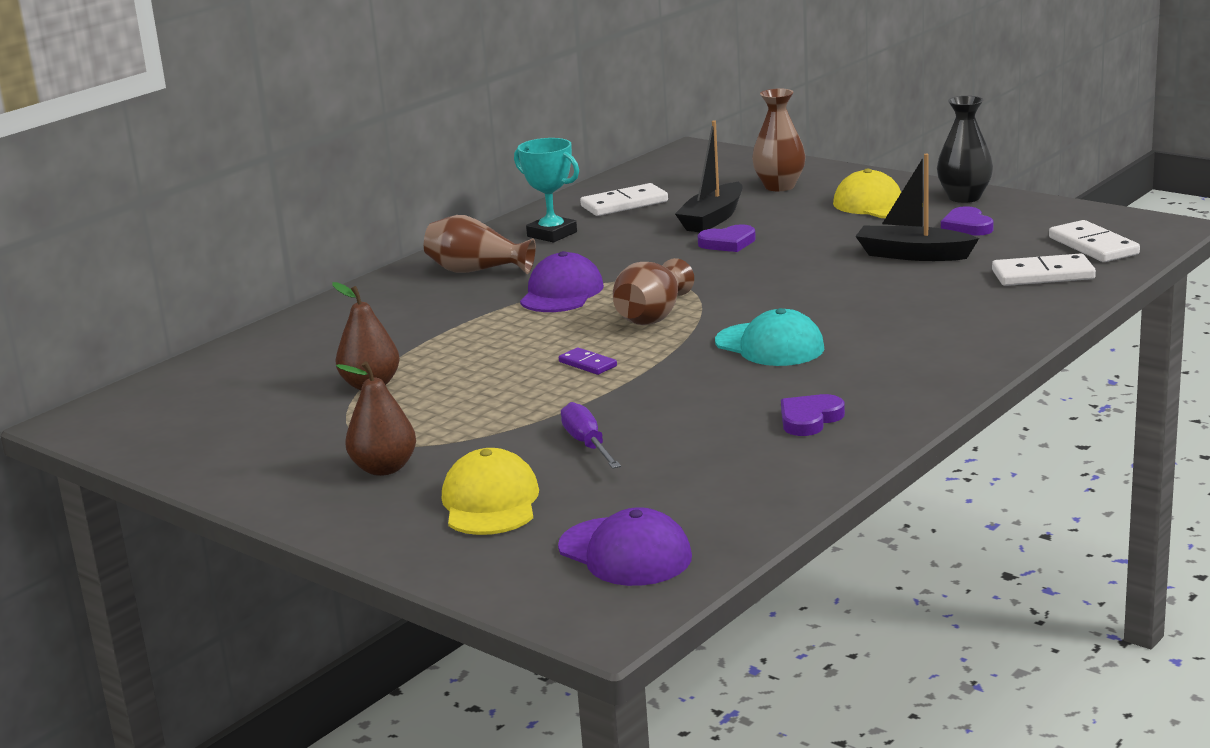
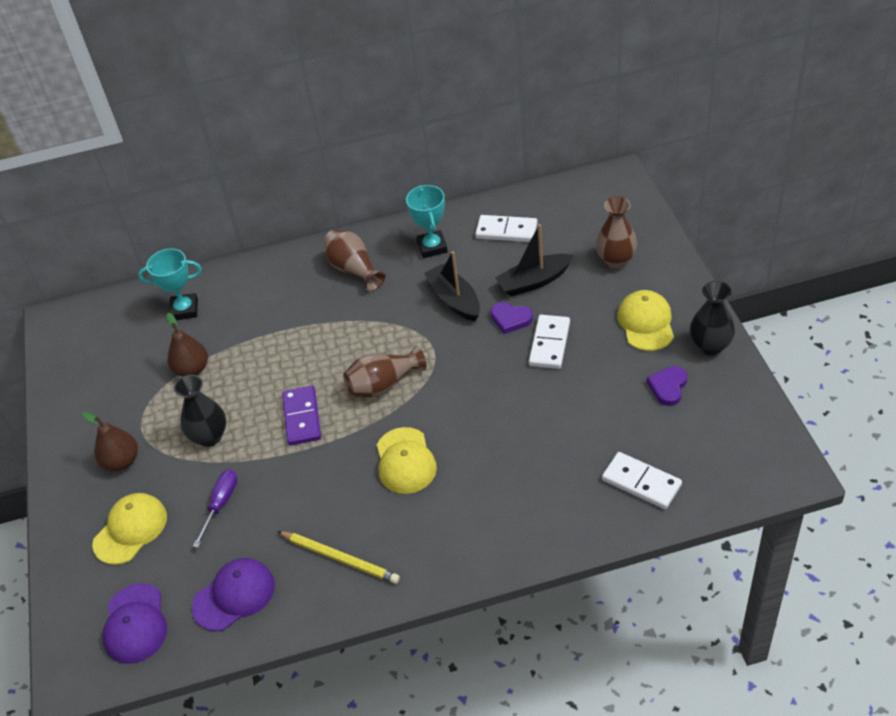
camera: 40 degrees right, 25 degrees up
(281, 356) = (184, 310): none -> turquoise trophy
(484, 413) = (209, 437): none -> black vase
(561, 293) = (368, 325): purple cap -> purple cap (234, 595)
(588, 364) = (302, 417): purple domino -> purple domino, size x1.77
(769, 345) = (405, 461): turquoise cap -> yellow cap
(809, 419) = (340, 558): purple heart -> yellow pencil
(913, 255) = (595, 404): black boat -> black boat (454, 300)
(1093, 246) = (715, 466): white domino -> white domino (549, 344)

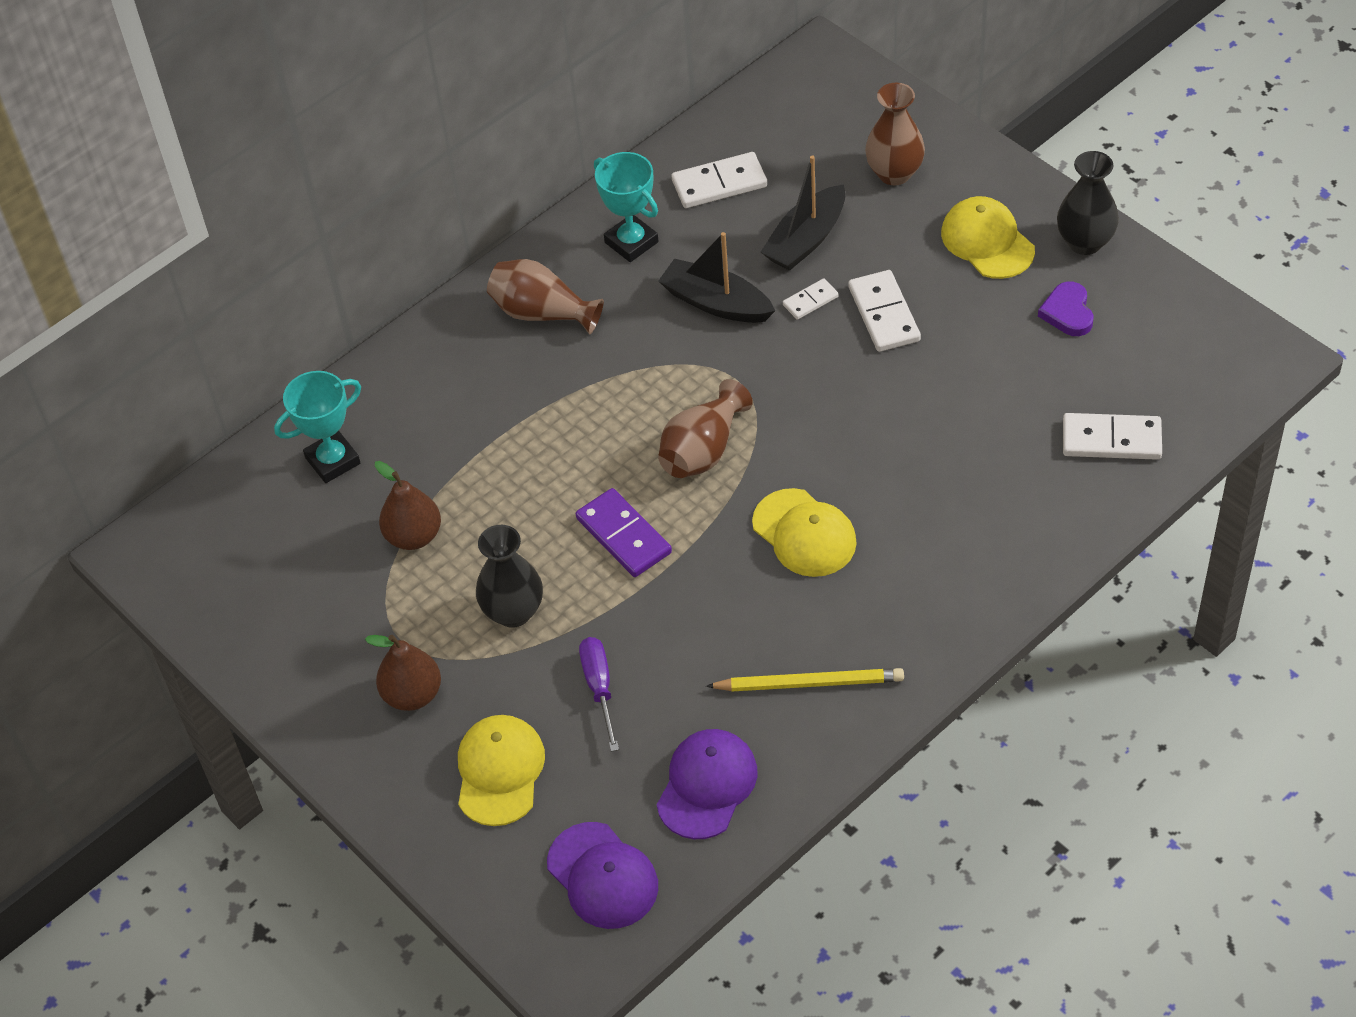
camera: 30 degrees left, 5 degrees up
(510, 319) = (810, 301): purple heart -> white domino

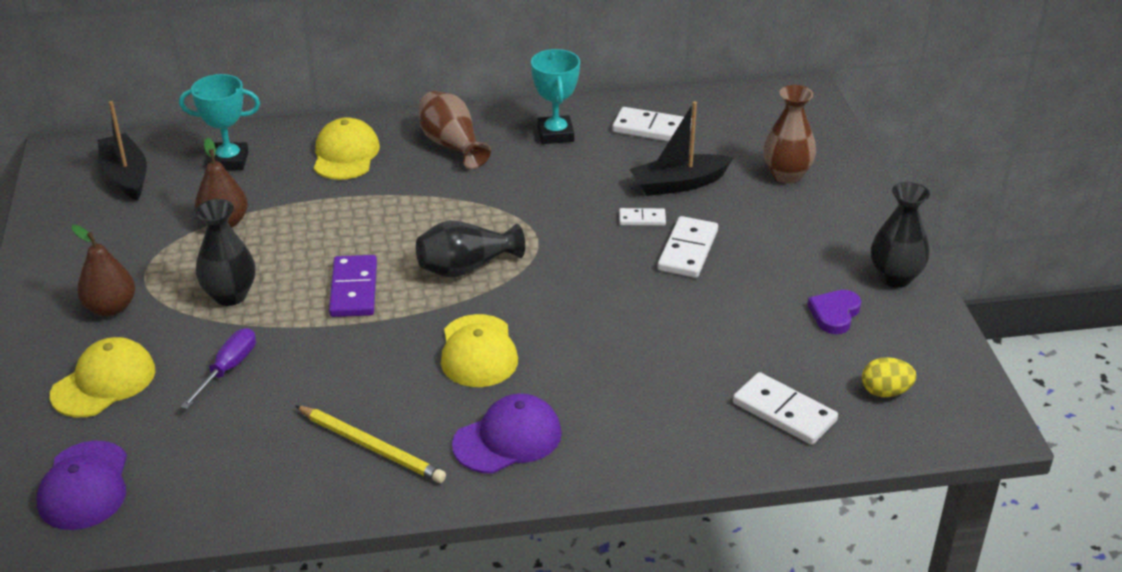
camera: 30 degrees right, 15 degrees down
(703, 450) = (466, 268): brown vase -> black vase
(707, 785) = (222, 471): purple cap -> purple cap (508, 439)
(716, 303) = (574, 191): black boat -> black boat (126, 176)
(987, 241) = (815, 243): yellow cap -> yellow cap (346, 154)
(1173, 371) = (885, 392): none -> yellow egg

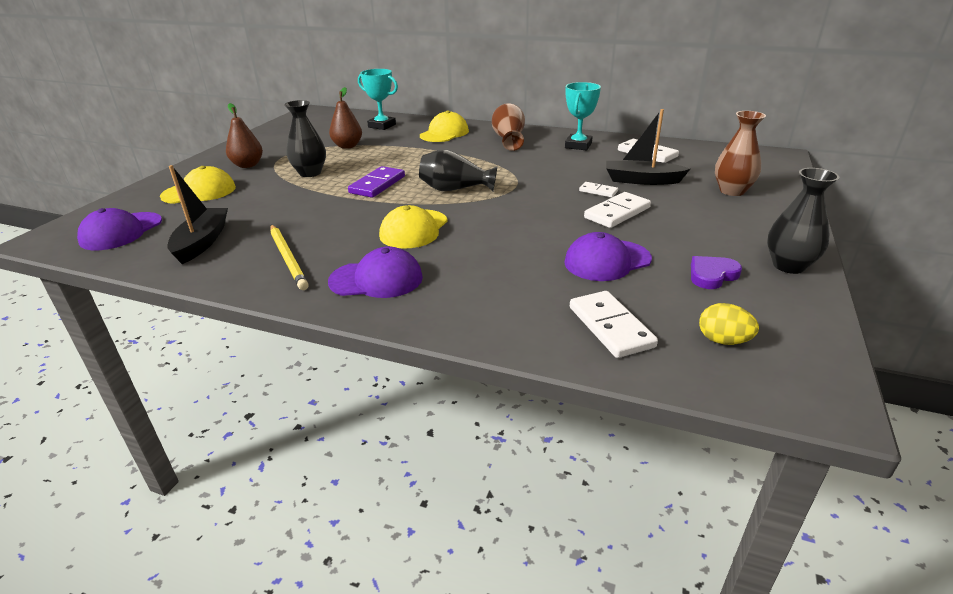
camera: 30 degrees right, 5 degrees down
(126, 176) = (326, 122): black boat -> black boat (202, 242)
(228, 369) = (264, 202): purple screwdriver -> none
(725, 328) = (607, 261): none -> purple cap

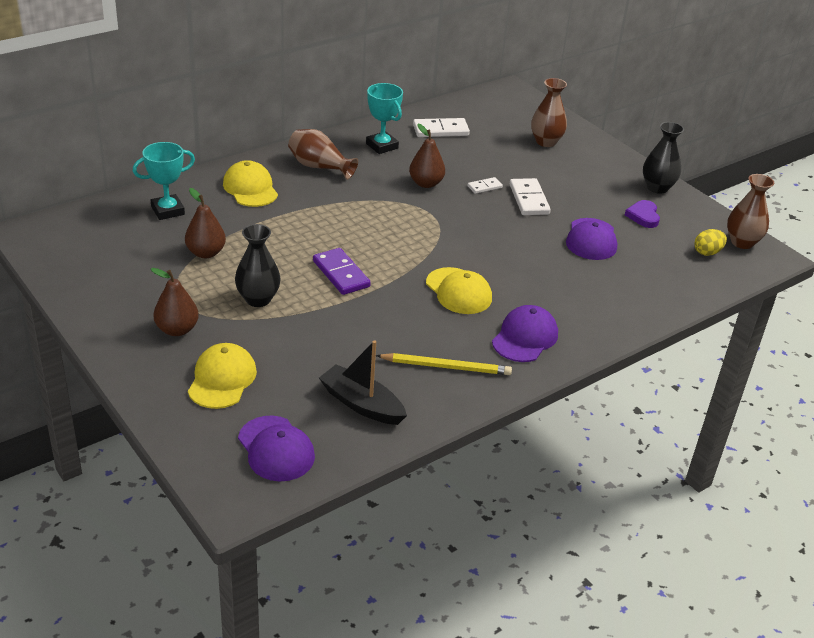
camera: 60 degrees left, 5 degrees up
(455, 189) = (402, 242): black vase -> none
(556, 172) = (426, 183): none -> brown pear
(610, 327) = (665, 278): white domino -> none
(642, 180) = (487, 161): black boat -> none
(802, 362) = (742, 242): none -> brown vase

